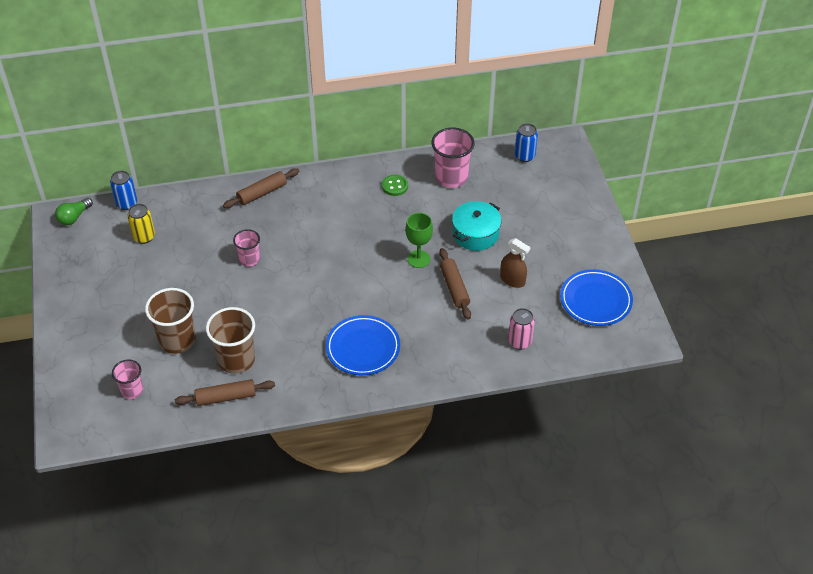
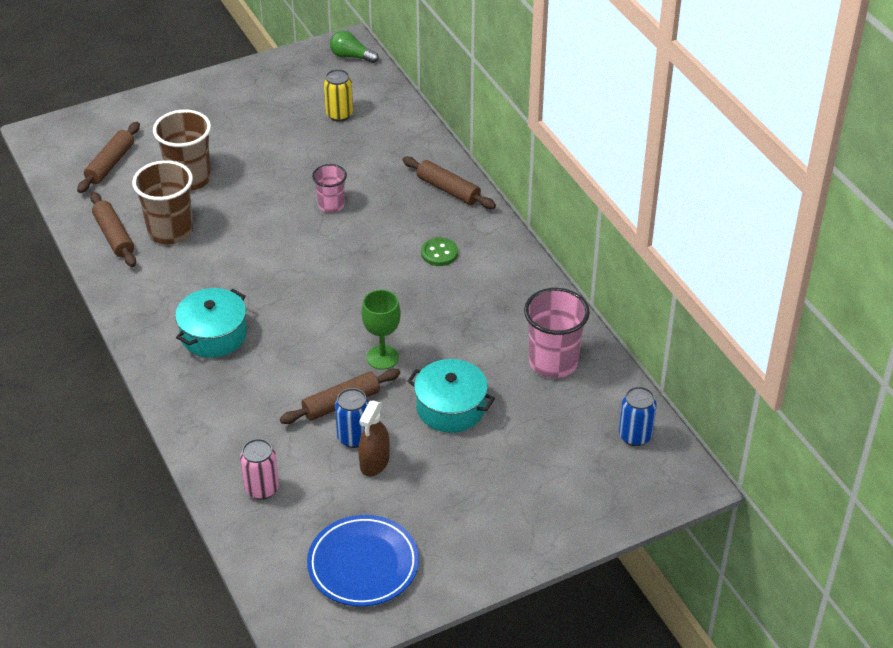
camera: 75 degrees right, 5 degrees down
(126, 203) = (387, 88): blue can -> blue can (354, 437)
(132, 390) = (110, 164): pink cup -> brown rolling pin
(363, 348) = (213, 334): blue plate -> turquoise pot
(395, 186) = (511, 308): green button -> green button (439, 253)

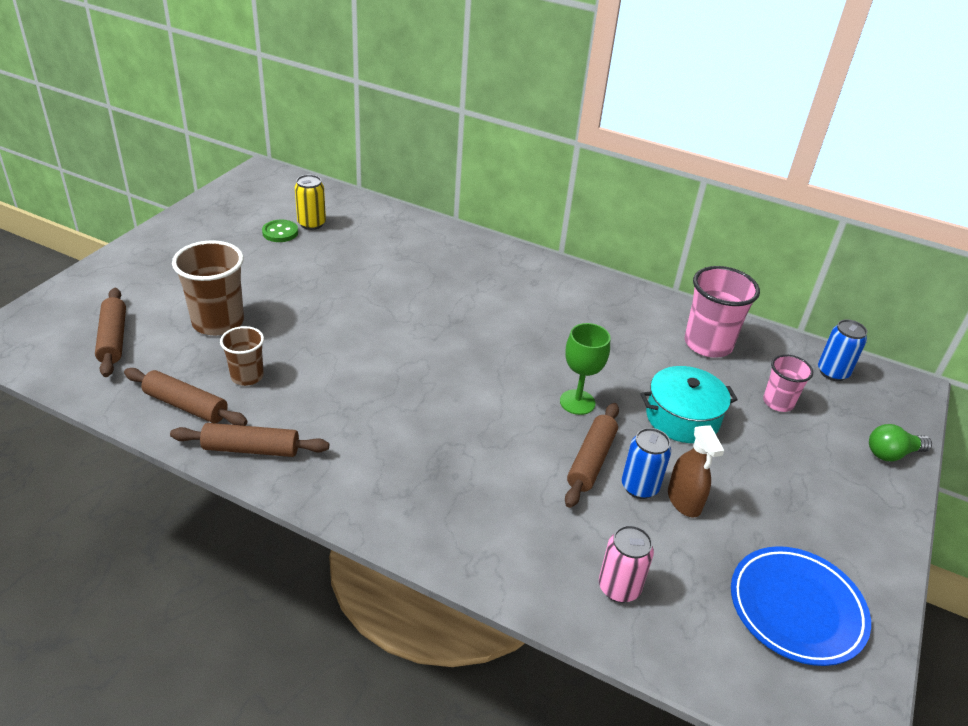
camera: 40 degrees left, 5 degrees down
(170, 231) = (247, 376): brown cup -> brown cup, size x0.59
(213, 334) = (398, 455): turquoise pot -> none
(331, 205) = (384, 295): pink cup -> pink cup (778, 402)
(351, 57) = (274, 179): green light bulb -> green light bulb (892, 453)
(439, 253) = (521, 298): green button -> green button (280, 232)
(448, 190) = (470, 249): brown rolling pin -> brown rolling pin (251, 449)

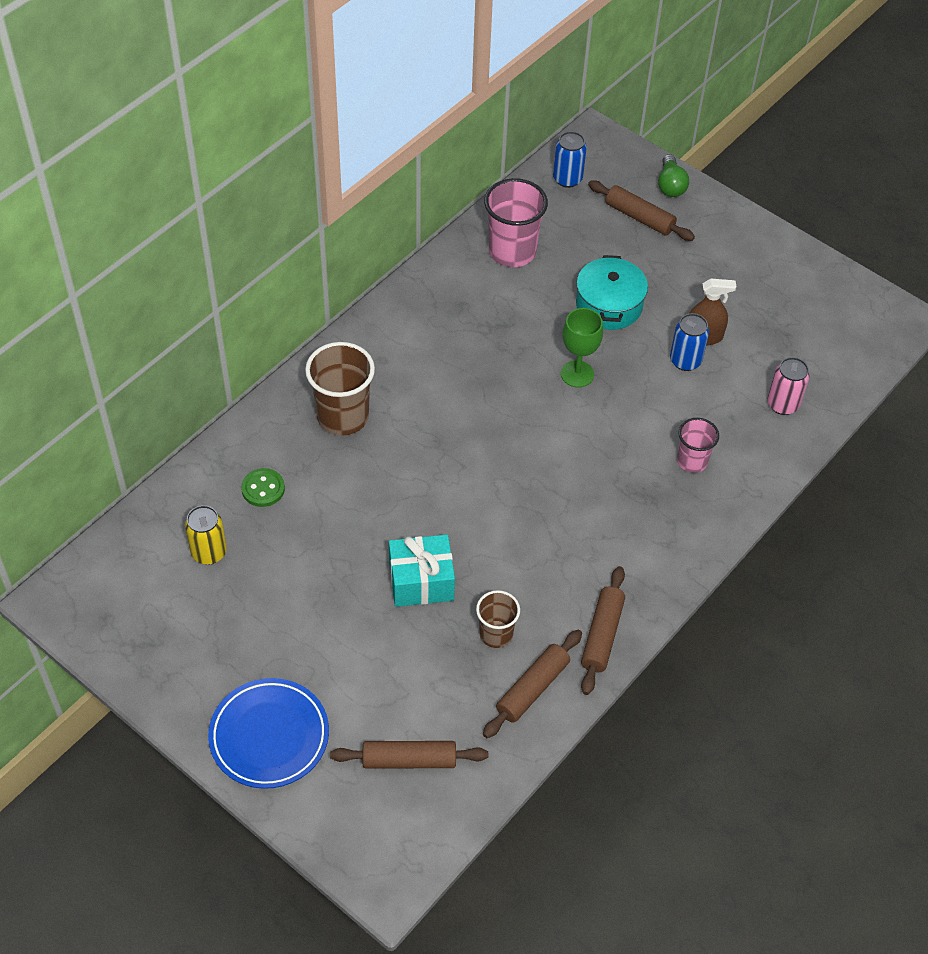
camera: 75 degrees left, 15 degrees up
(218, 322) = (397, 658): brown cup -> brown cup (343, 416)
(280, 232) = (221, 587): green button -> green button (263, 489)
(300, 327) = (421, 581): none -> turquoise gift
(591, 460) = (651, 384): brown rolling pin -> brown rolling pin (639, 217)
(778, 402) = (600, 232): pink cup -> pink cup (692, 461)
(796, 608) = (810, 307): blue plate -> blue plate (269, 736)

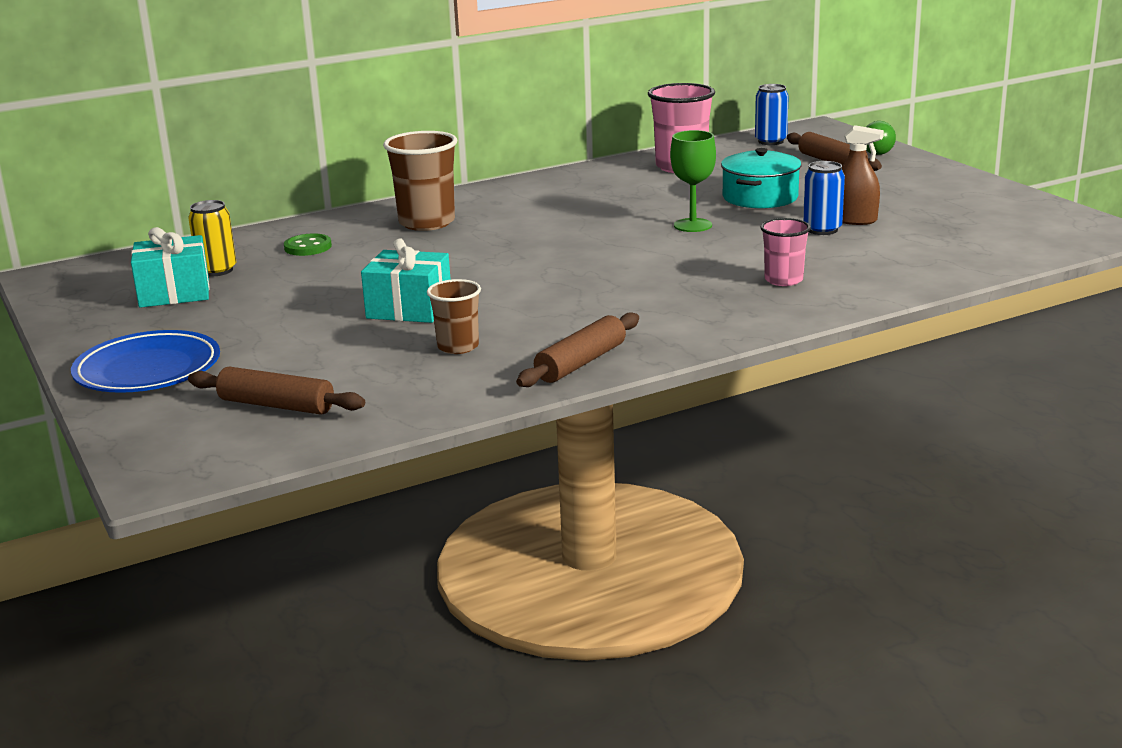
camera: 25 degrees right, 30 degrees down
(199, 603) = (174, 293): none -> turquoise gift
(532, 689) = (465, 383): brown rolling pin -> none
(783, 404) = (922, 261): pink can -> none

